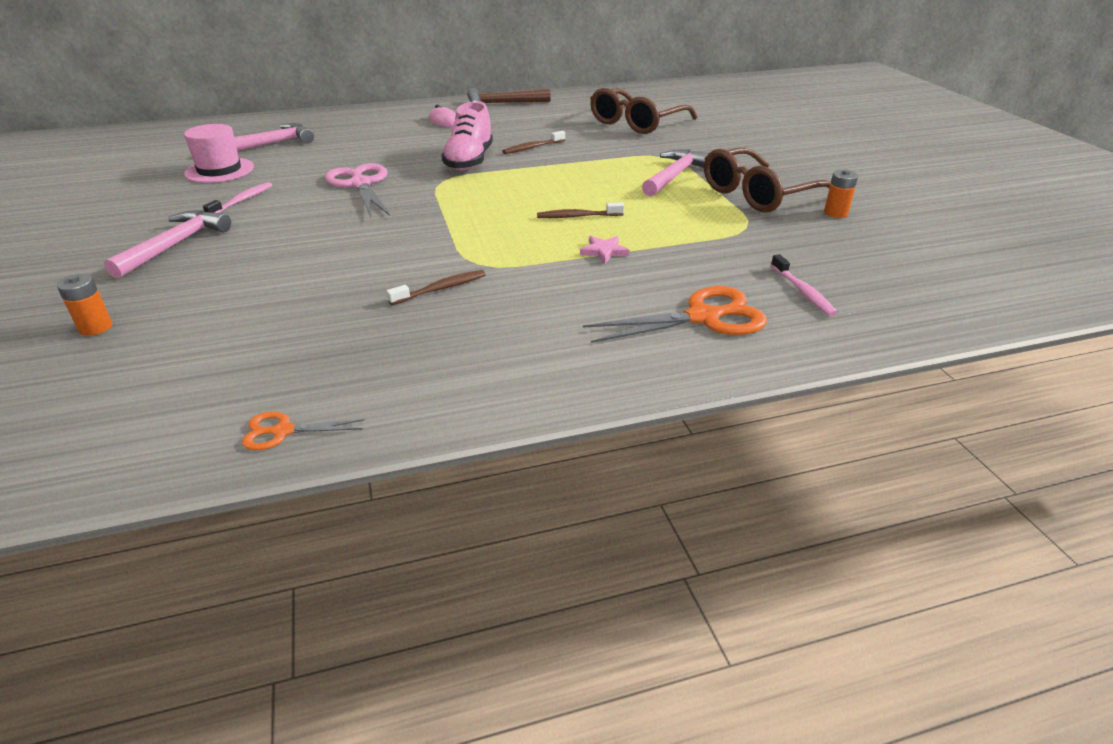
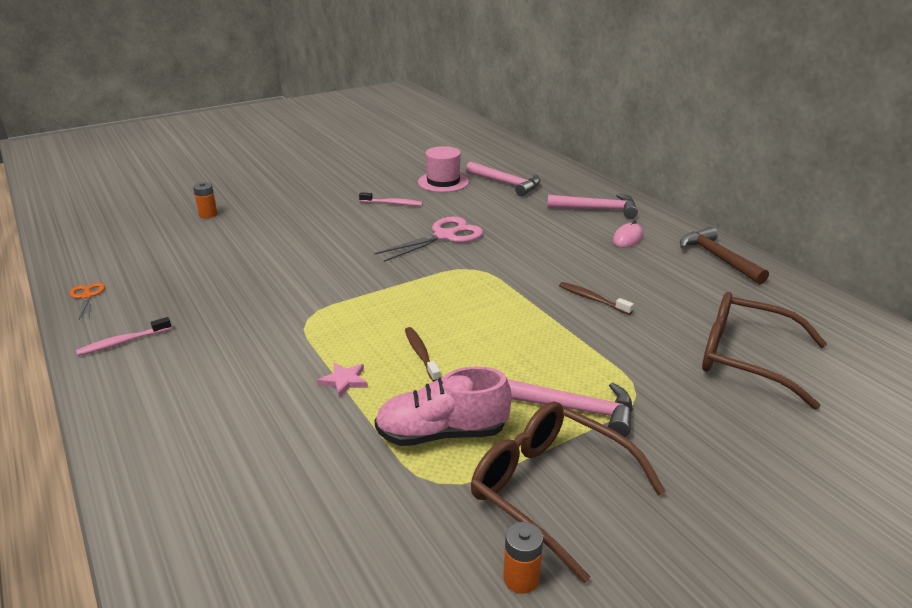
camera: 75 degrees right, 5 degrees down
(175, 245) = (315, 204): pink hammer -> pink hammer (598, 209)
(441, 289) = (261, 310): brown toothbrush -> none
(469, 161) = (529, 272): pink shoe -> pink shoe (441, 433)
(703, 317) = (213, 459): orange scissors -> none
(803, 292) = (271, 538): pink toothbrush -> pink toothbrush (122, 342)

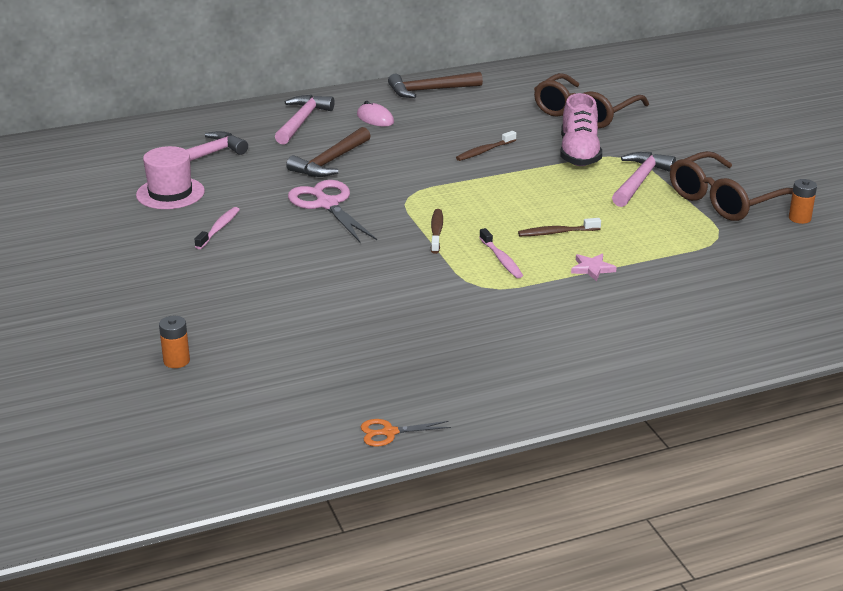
camera: 80 degrees left, 0 degrees up
(122, 342) = (503, 393): pink toothbrush -> pink toothbrush (501, 259)
(408, 288) = (436, 231): none -> brown toothbrush
(441, 433) = (665, 232): pink shoe -> pink shoe (579, 154)
(524, 229) = (330, 162): none -> brown hammer

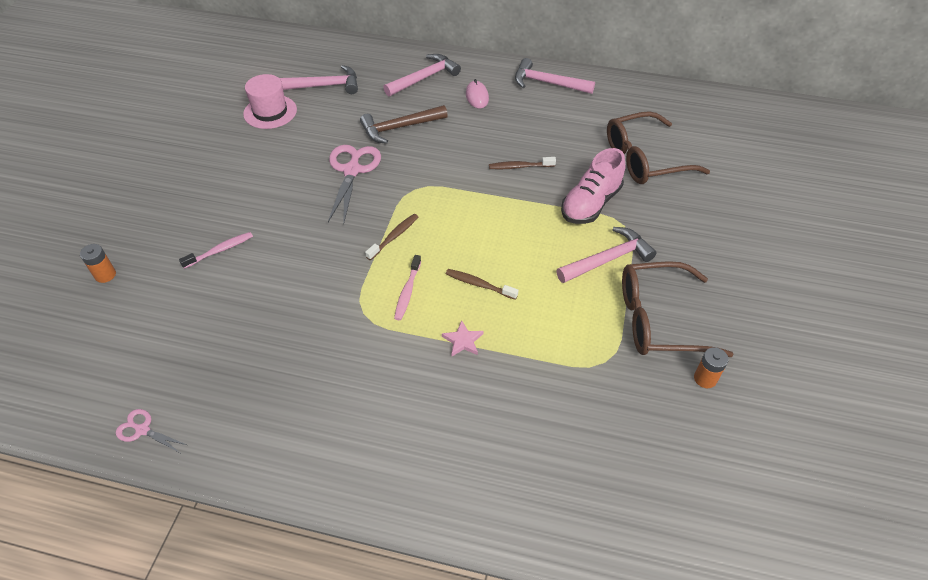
camera: 35 degrees right, 20 degrees up
(219, 228) = (262, 160): pink toothbrush -> pink toothbrush (220, 250)
(389, 432) = (143, 430): orange scissors -> pink scissors
(429, 90) = (547, 83): brown hammer -> pink hammer

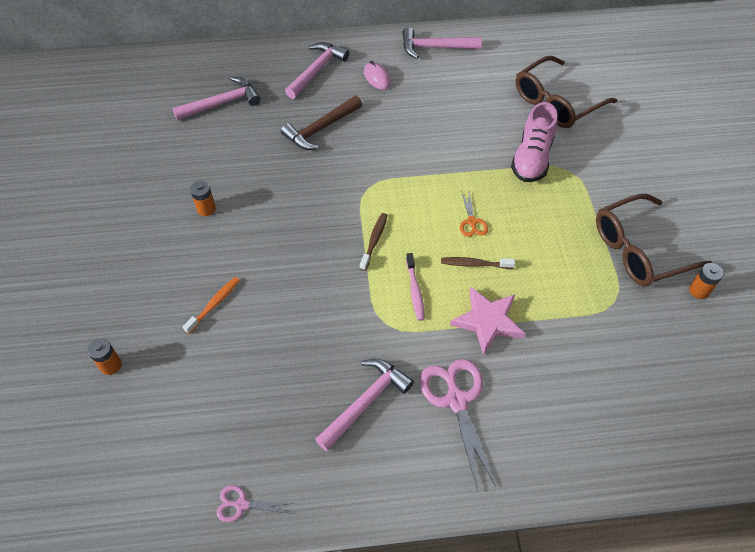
camera: 20 degrees left, 5 degrees up
(220, 250) = (214, 304): pink toothbrush -> orange toothbrush
(260, 169) = (206, 209): none -> orange battery
(270, 112) = (182, 145): pink hat -> none
(352, 170) = (298, 185): pink scissors -> pink scissors (456, 400)
(463, 341) = (488, 321): pink star -> pink star, size x1.86
(498, 245) = (472, 222): none -> orange scissors
(519, 167) = (452, 139): brown toothbrush -> none
(608, 259) = (572, 207): pink hammer -> pink hammer (366, 401)

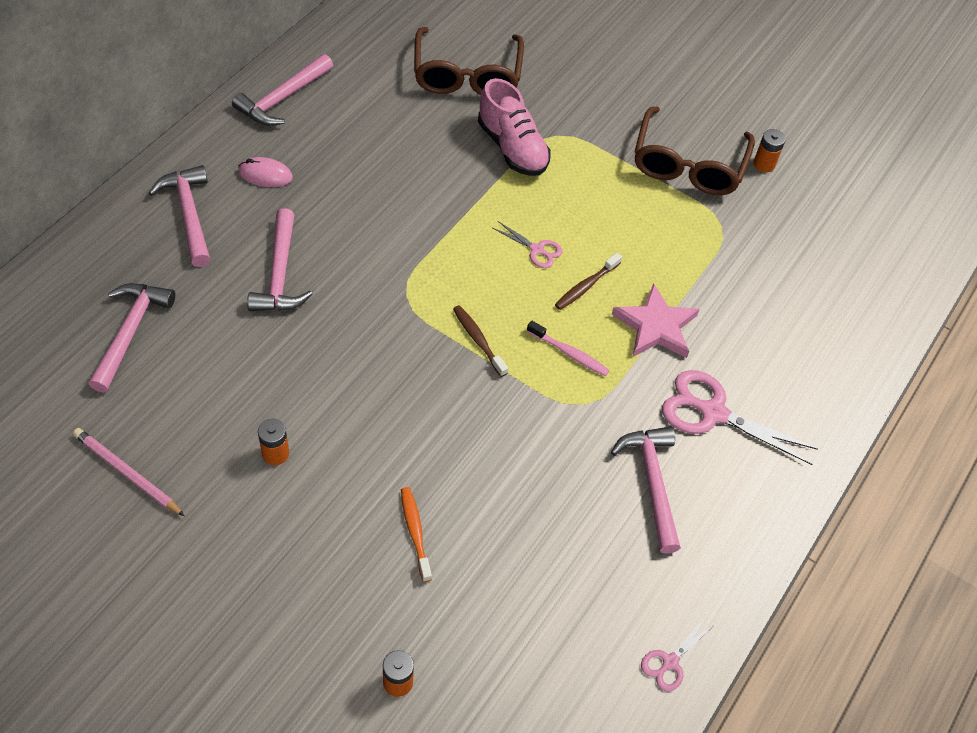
camera: 55 degrees left, 0 degrees up
(139, 162) = (127, 473): none -> pink pencil
(320, 129) = (280, 274): brown hammer -> pink hammer
(472, 222) = (536, 250): orange scissors -> pink scissors

